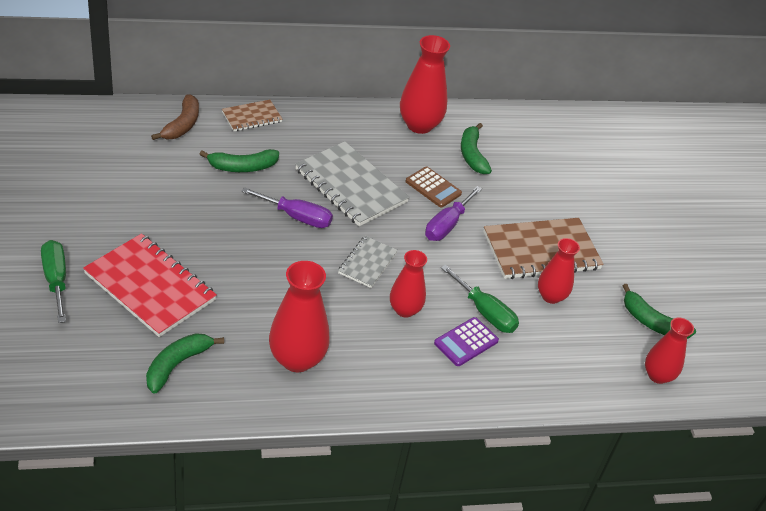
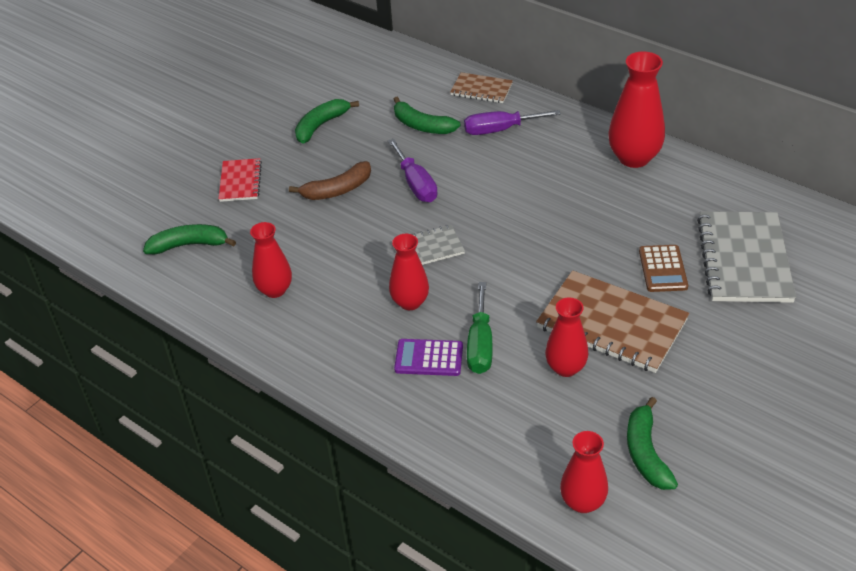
camera: 55 degrees right, 0 degrees up
(56, 280) = (187, 146): green screwdriver -> none
(150, 287) = (240, 181): red notebook -> red notebook, size x0.54
(182, 125) = (415, 73): brown banana -> brown banana (337, 190)
(297, 359) = (275, 290): red vase -> red vase, size x0.64
(351, 186) = (496, 181): grey notebook -> grey notebook (744, 259)
(433, 188) = (574, 217): brown calculator -> brown calculator (662, 269)
(447, 225) = (544, 254): purple screwdriver -> purple screwdriver (500, 130)
(472, 155) = (655, 206): green banana -> green banana (321, 125)

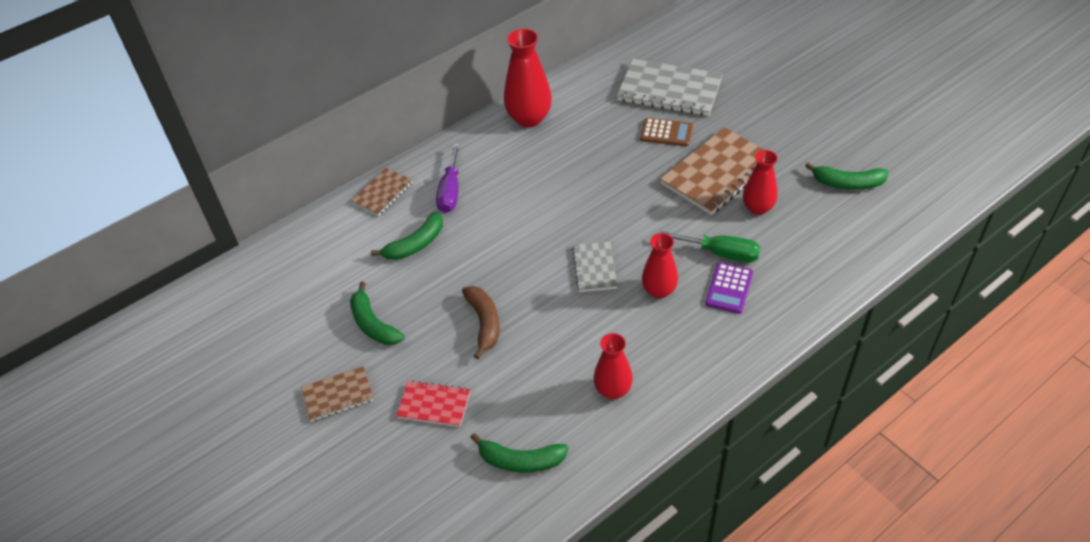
camera: 75 degrees left, 5 degrees up
(189, 245) = (520, 460): green banana -> green banana turned 90 degrees counterclockwise
(242, 127) = (338, 395): none -> brown notebook
(416, 184) = (501, 262): purple screwdriver -> none
(582, 502) = (888, 225): red vase -> none

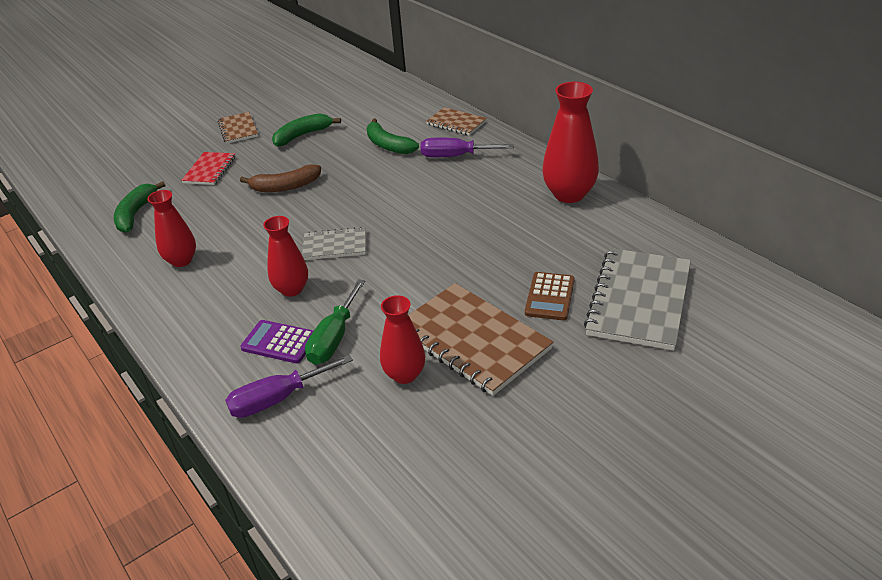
camera: 90 degrees right, 10 degrees down
(793, 279) = (278, 399): none -> purple screwdriver
(847, 183) = (443, 477): green banana -> none

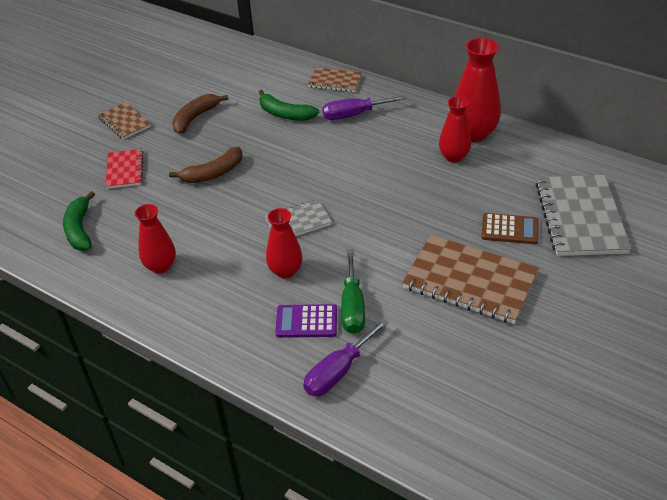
camera: 20 degrees left, 5 degrees up
(302, 135) = (195, 118): green banana -> brown banana
(405, 374) = (432, 324): red vase -> red vase (453, 157)
(549, 297) = (509, 229): brown calculator -> brown calculator turned 75 degrees counterclockwise

